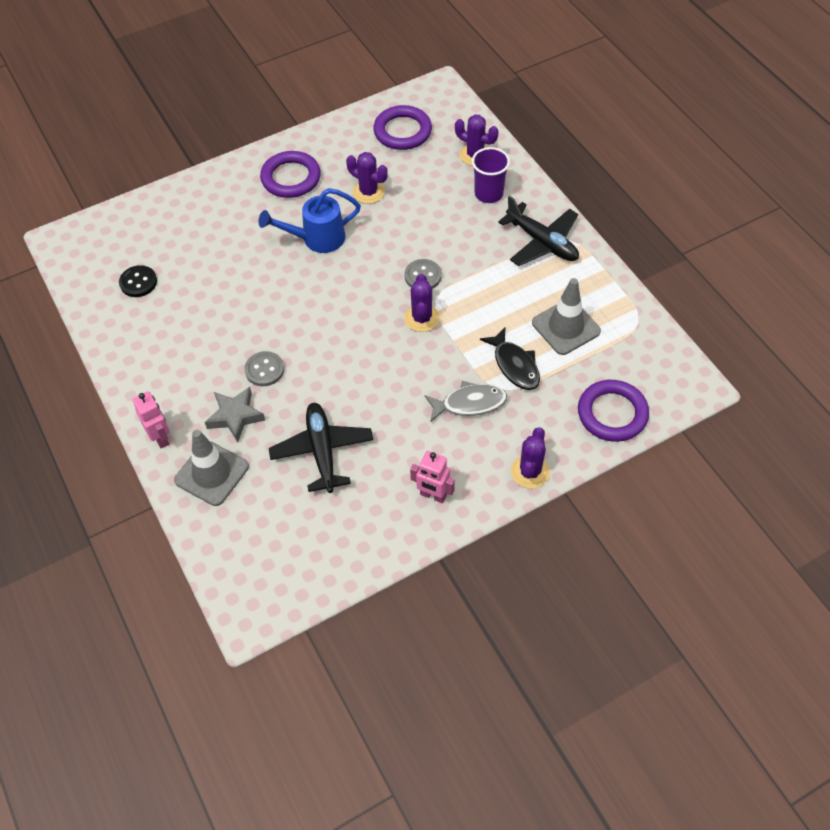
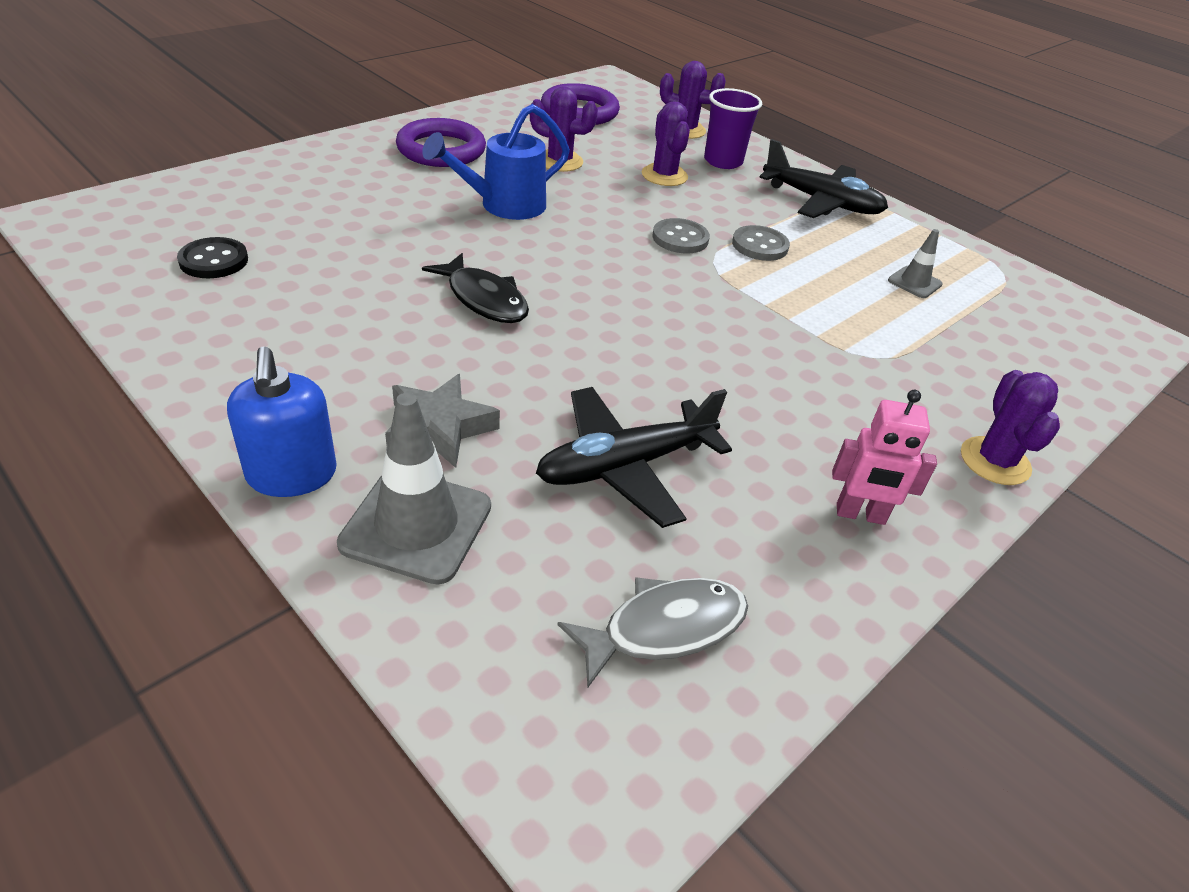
camera: 20 degrees left, 15 degrees down
(160, 437) = (292, 474): pink robot -> blue soap dispenser
(264, 370) = (473, 358): grey button -> grey button (760, 245)
(322, 451) = (625, 466): black plane -> black plane turned 90 degrees counterclockwise
(422, 318) = (704, 282): purple cactus -> purple cactus (664, 176)
(469, 403) = (839, 378): grey fish -> grey fish (664, 628)
(515, 365) = (874, 328): black fish -> black fish (484, 299)
(566, 327) = (914, 282): grey traffic cone -> grey traffic cone, size x0.53
(612, 413) = (1055, 374): purple ring -> none

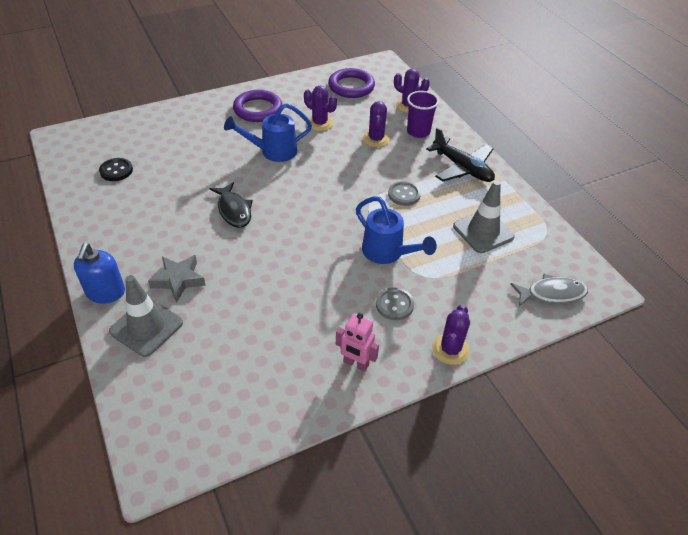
camera: 20 degrees right, 5 degrees up
(625, 466) = (254, 316): black plane -> none
(664, 628) = (228, 398): grey fish -> grey fish (552, 294)
(680, 238) = (360, 184): grey button -> grey button (394, 305)
(792, 331) = (387, 253): none -> blue watering can
(914, 282) = (483, 231): grey traffic cone -> grey traffic cone, size x1.88

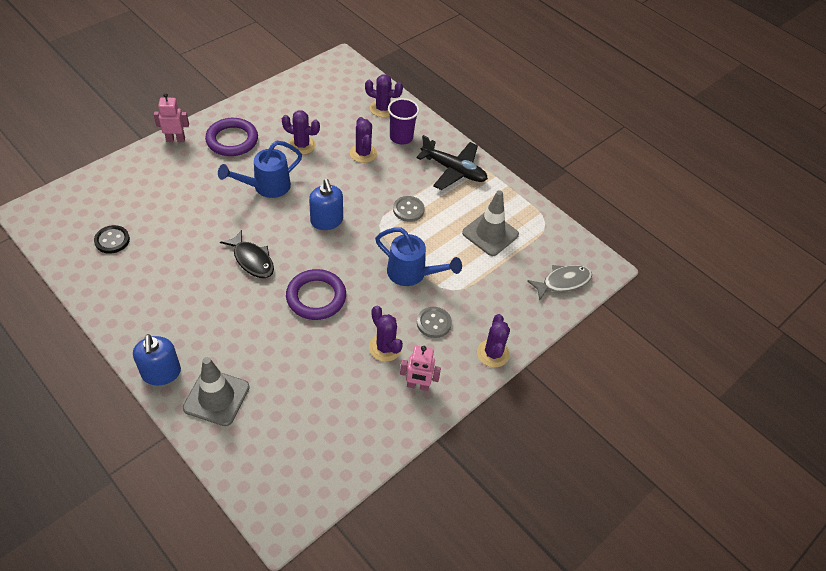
camera: 20 degrees left, 5 degrees up
(178, 280) = (227, 344): grey star -> none
(208, 101) = (175, 139): none -> pink robot
(319, 190) = (326, 221): none -> blue soap dispenser
(334, 317) = (385, 347): none -> purple cactus
(351, 86) = (318, 95): purple ring -> purple ring (316, 297)

